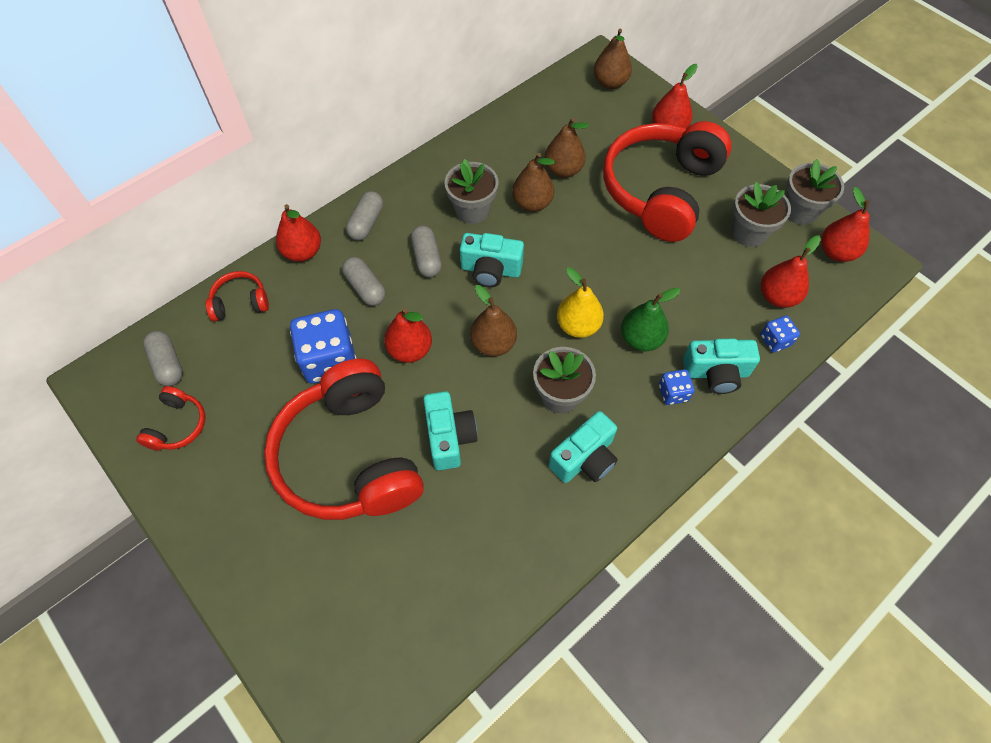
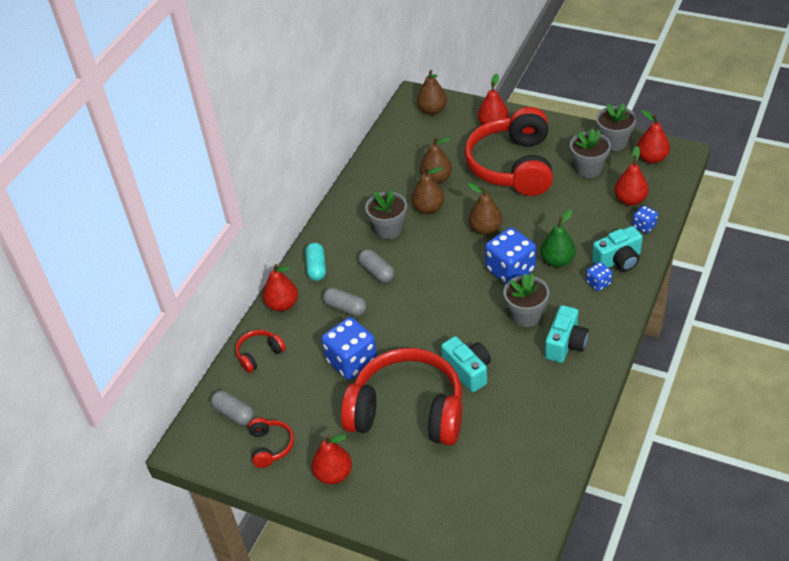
camera: 20 degrees left, 15 degrees down
(349, 456) = (407, 411): red headphones -> red headphones turned 150 degrees clockwise
(366, 223) = (316, 268): grey capsule -> turquoise capsule
(410, 350) = (405, 332): red pear -> red pear (333, 474)
(490, 270) = (427, 261): turquoise camera -> none
(493, 344) = (460, 304): brown pear -> brown pear (485, 229)
(578, 326) = (510, 270): yellow pear -> blue dice

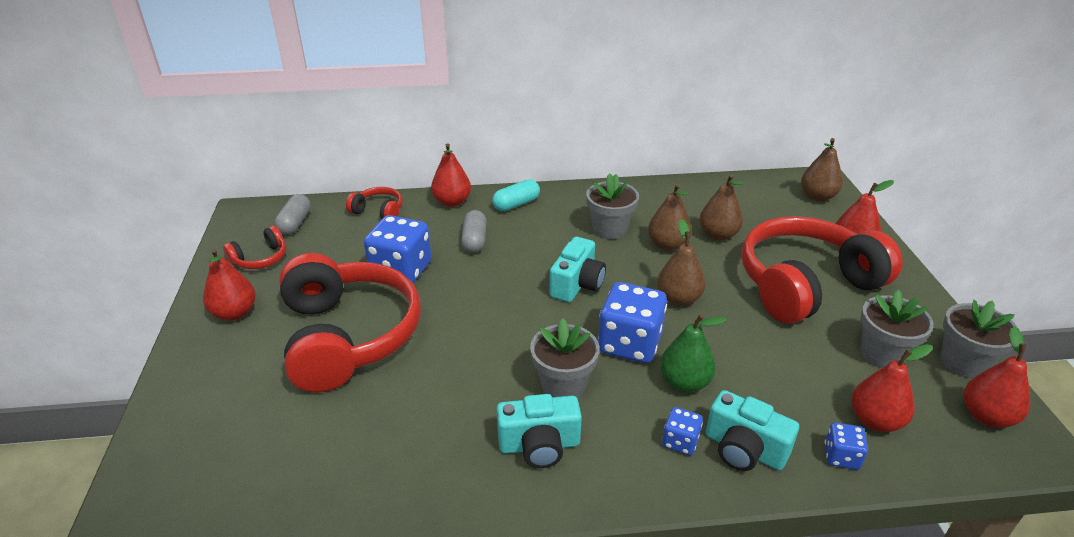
camera: 55 degrees right, 10 degrees down
(377, 272) = (541, 243): grey capsule -> none
(468, 370) = (437, 365): turquoise camera -> turquoise camera (577, 284)

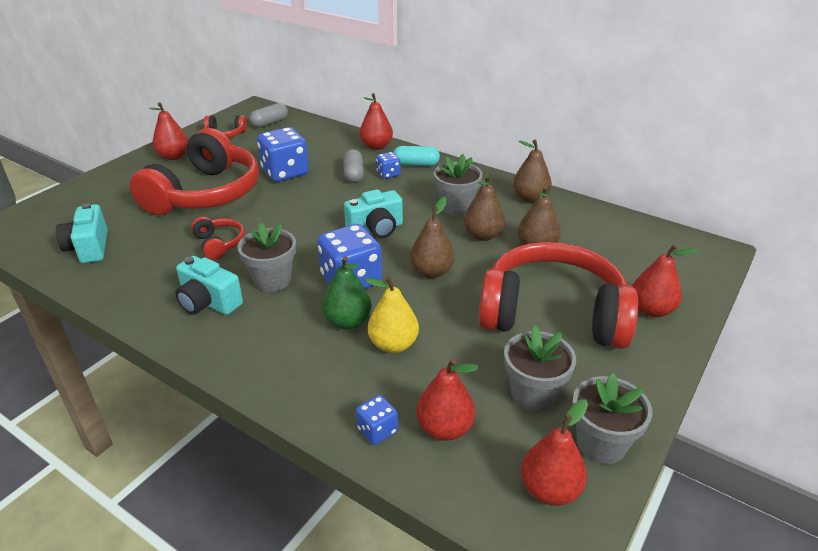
camera: 40 degrees right, 0 degrees up
(378, 211) = (324, 134): red headphones -> red headphones (219, 244)
(474, 240) = (353, 174): grey capsule -> grey capsule turned 45 degrees counterclockwise
(680, 442) = (287, 351): blue dice -> blue dice (388, 174)
(744, 449) = (318, 381): turquoise camera -> turquoise camera (89, 248)
(746, 379) = (393, 344): none -> yellow pear
(817, 196) = (684, 260): brown pear -> brown pear (530, 198)

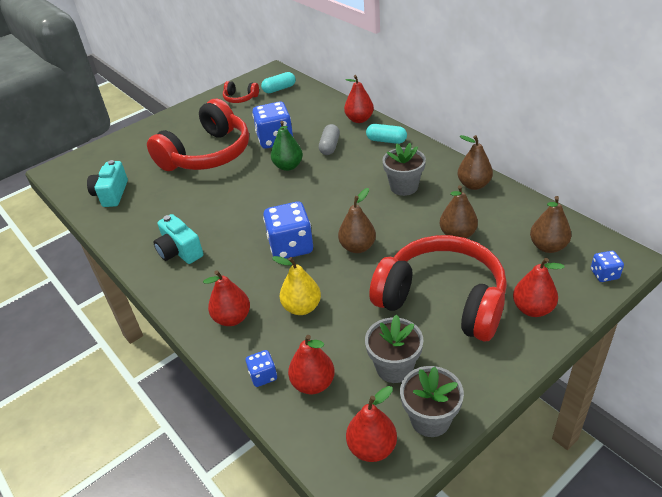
camera: 20 degrees right, 5 degrees up
(174, 156) = (194, 117): red pear -> red pear (232, 318)
(219, 244) = (203, 201): red headphones -> none
(270, 123) = (279, 89): grey capsule -> turquoise capsule
(272, 280) = (231, 238): grey flower pot -> none
(348, 321) = (275, 282): green pear -> green pear (288, 166)
(376, 229) = (328, 201): turquoise camera -> none
(388, 174) = (358, 148): blue dice -> blue dice (604, 274)
(483, 235) = (415, 218): brown pear -> brown pear (548, 246)

